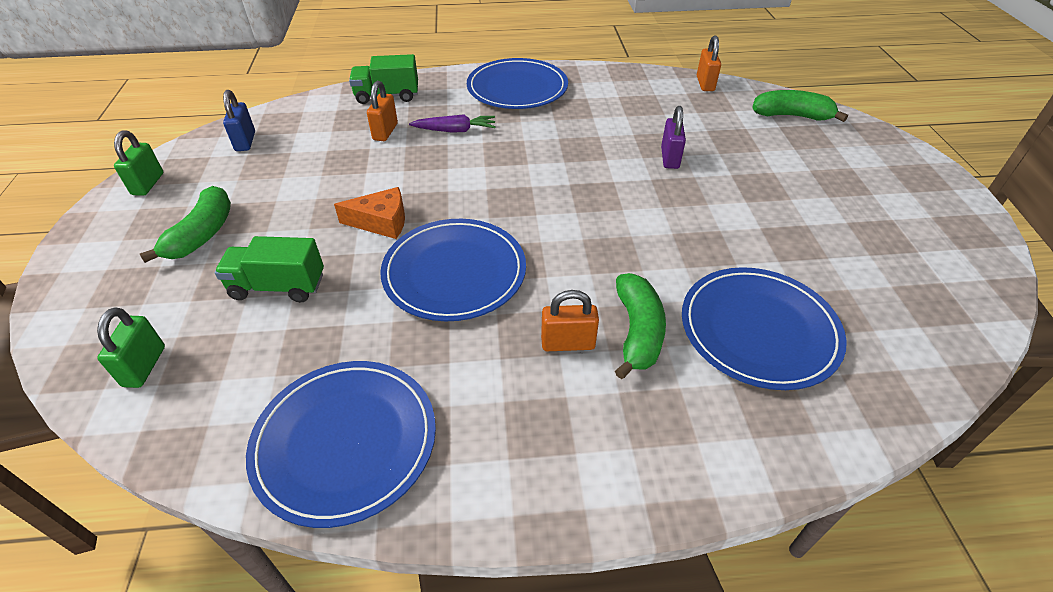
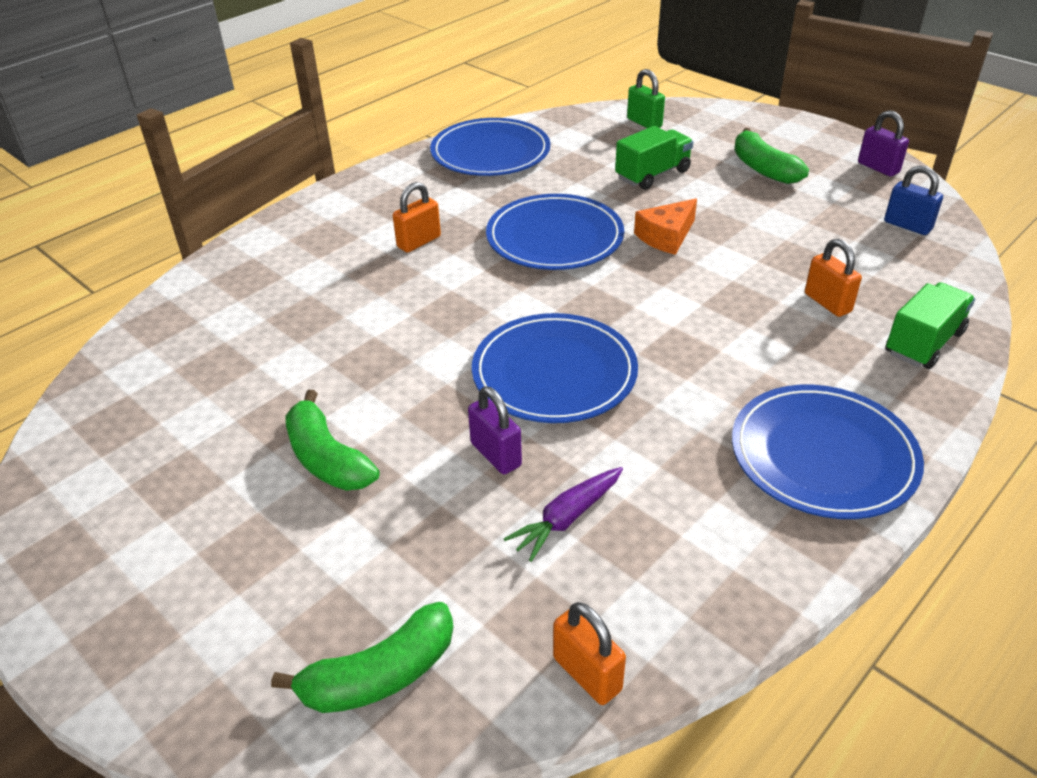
camera: 140 degrees right, 5 degrees down
(148, 184) = (878, 168): green padlock -> purple padlock
(455, 130) = (771, 345): purple carrot -> purple carrot (567, 518)
(637, 332) = (375, 271): green banana -> green banana (327, 458)
(759, 330) = (278, 319): blue plate -> blue plate (554, 373)

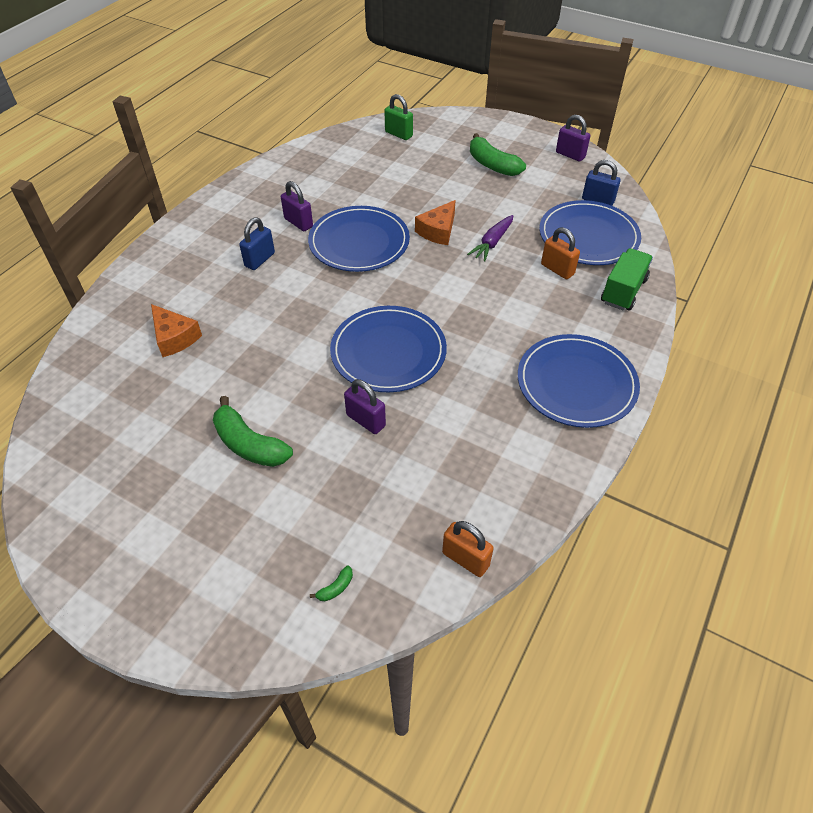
camera: 15 degrees left, 10 degrees up
(280, 316) = (174, 337): none -> orange cheese
(380, 675) = (335, 588): green banana -> green banana, size x0.41
(419, 242) = (260, 260): orange padlock -> blue padlock
(482, 206) = (298, 223): none -> purple padlock
(490, 152) = (290, 174): blue plate -> blue plate (588, 236)
(567, 518) = (425, 457): purple carrot -> purple carrot (492, 243)
(652, 175) = (416, 179): green truck -> none

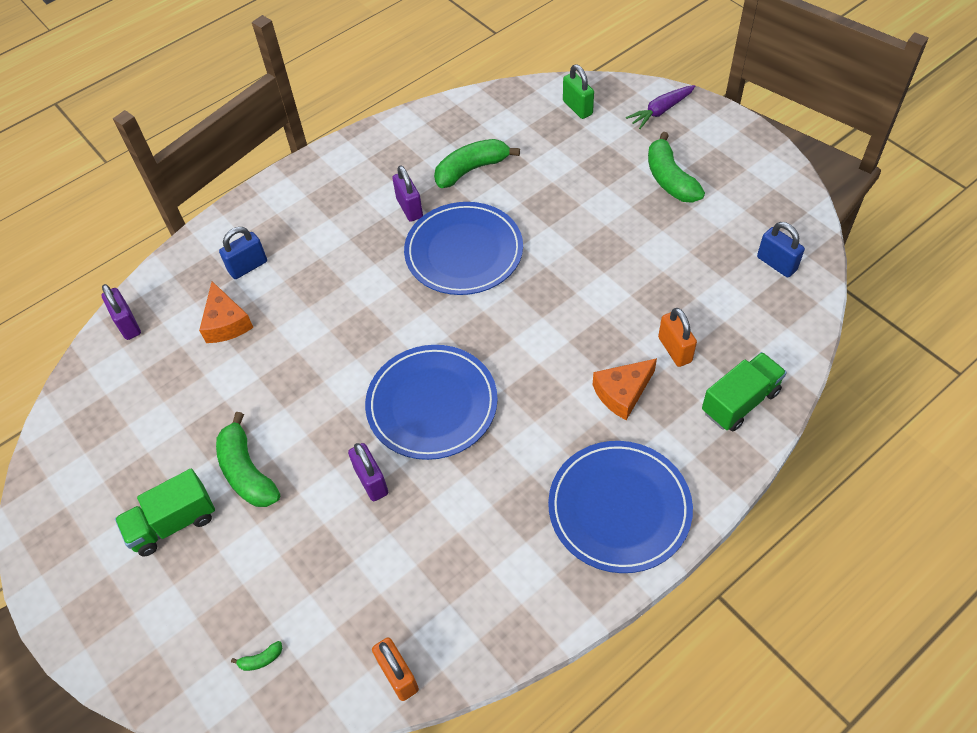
camera: 25 degrees right, 5 degrees up
(197, 504) = (173, 523): none -> green truck
(260, 260) = (348, 247): blue padlock -> blue padlock (248, 267)
(336, 188) = (471, 169): none -> green banana
(438, 231) = (560, 259): orange cheese -> orange cheese (622, 393)
(492, 243) = (615, 292): purple carrot -> purple carrot (661, 111)
(570, 155) = (776, 186): purple padlock -> purple padlock (128, 324)
(588, 236) = (737, 313): blue plate -> none

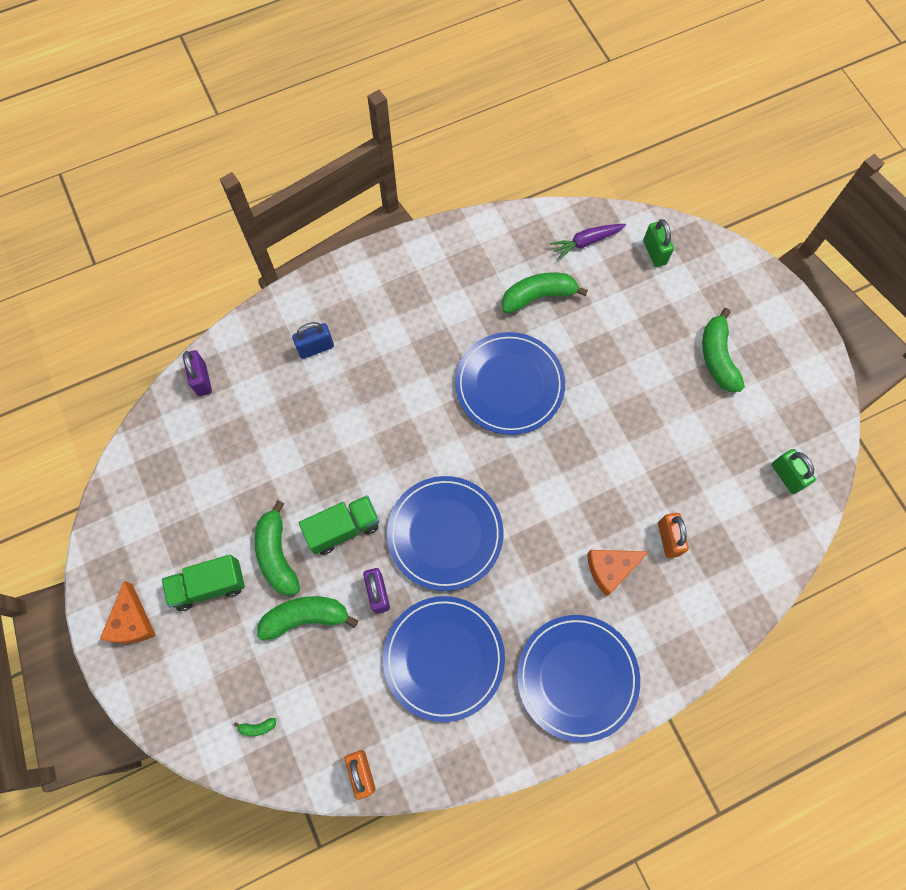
camera: 10 degrees right, 15 degrees up
(226, 322) = (286, 401): orange cheese -> orange cheese (132, 621)
(293, 527) = (305, 617): none -> green banana
(409, 208) = (472, 324): purple padlock -> none
(463, 528) = (444, 658): none -> blue plate
(661, 111) = (732, 277): purple carrot -> purple carrot (586, 242)
(740, 402) = (709, 606): green truck -> green truck (343, 528)
(776, 264) = (786, 476): blue padlock -> green padlock

